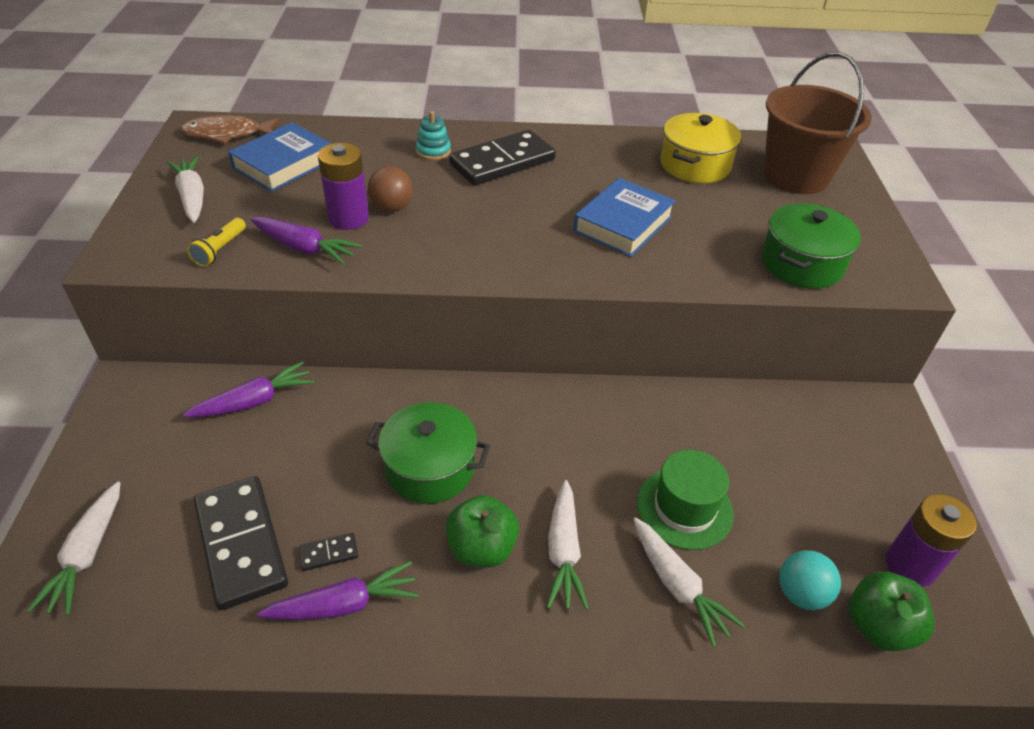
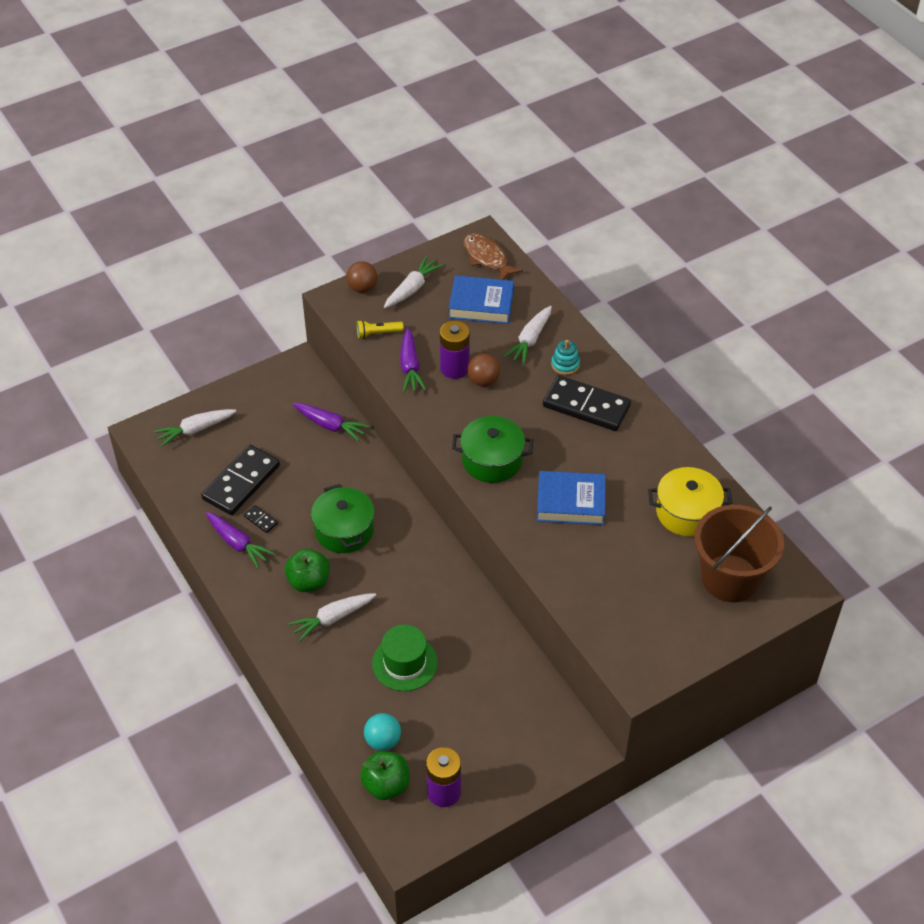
camera: 60 degrees right, 5 degrees up
(133, 231) = (362, 288): none -> brown ball
(677, 586) = (347, 680): white carrot -> white carrot (530, 340)
(801, 264) = (610, 615): green pot -> green pot (492, 460)

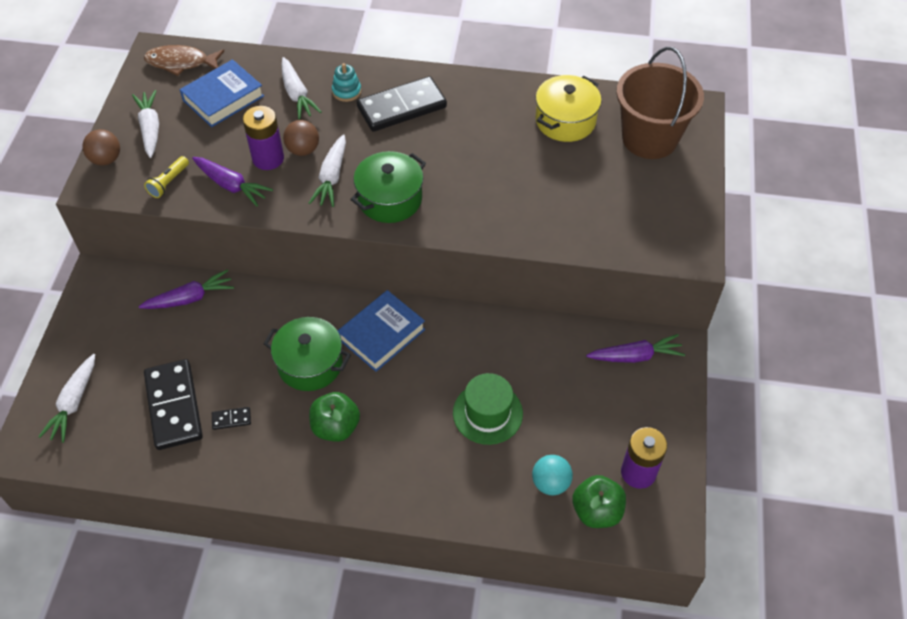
camera: 50 degrees left, 5 degrees up
(238, 544) = (238, 455): purple carrot -> purple carrot (635, 356)
(332, 618) = (392, 435): white carrot -> white carrot (331, 177)
(570, 502) = (484, 179): blue book -> blue book (382, 334)

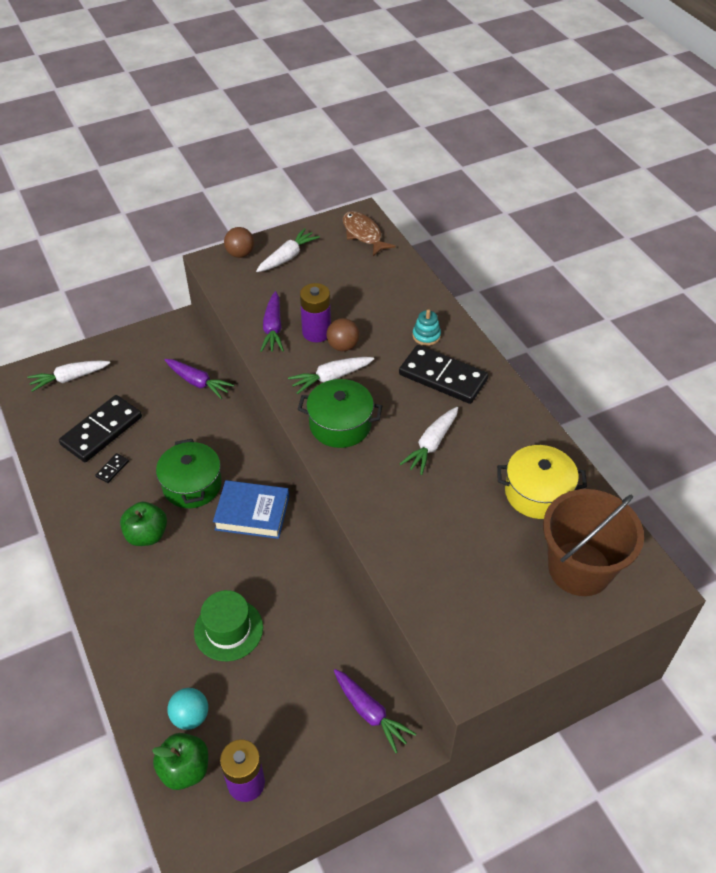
camera: 55 degrees right, 5 degrees down
(169, 182) = (247, 295): yellow flashlight -> none
(223, 98) = (351, 275): blue book -> none
(231, 419) = (112, 469): black domino -> black domino turned 75 degrees clockwise
(297, 94) = (394, 310): white carrot -> white carrot (431, 445)

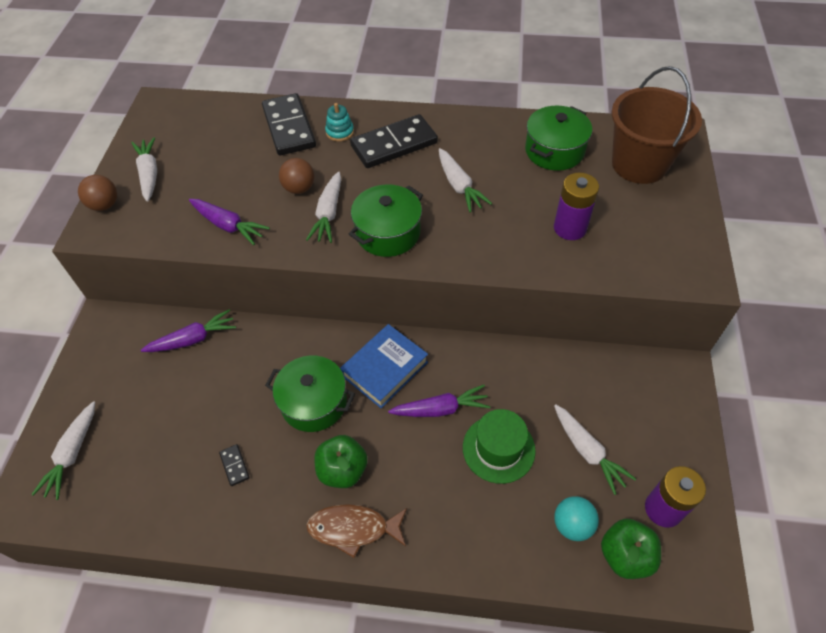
camera: 55 degrees left, 5 degrees up
(102, 431) = (175, 453): black domino -> black domino (289, 127)
(267, 698) = (587, 451): none -> white carrot
(316, 332) = (265, 198): purple battery -> purple battery (570, 228)
(363, 234) = (180, 112): brown fish -> brown fish (353, 528)
(370, 713) = (642, 381): purple carrot -> purple carrot (441, 409)
(537, 493) = (554, 151): yellow pot -> green pot

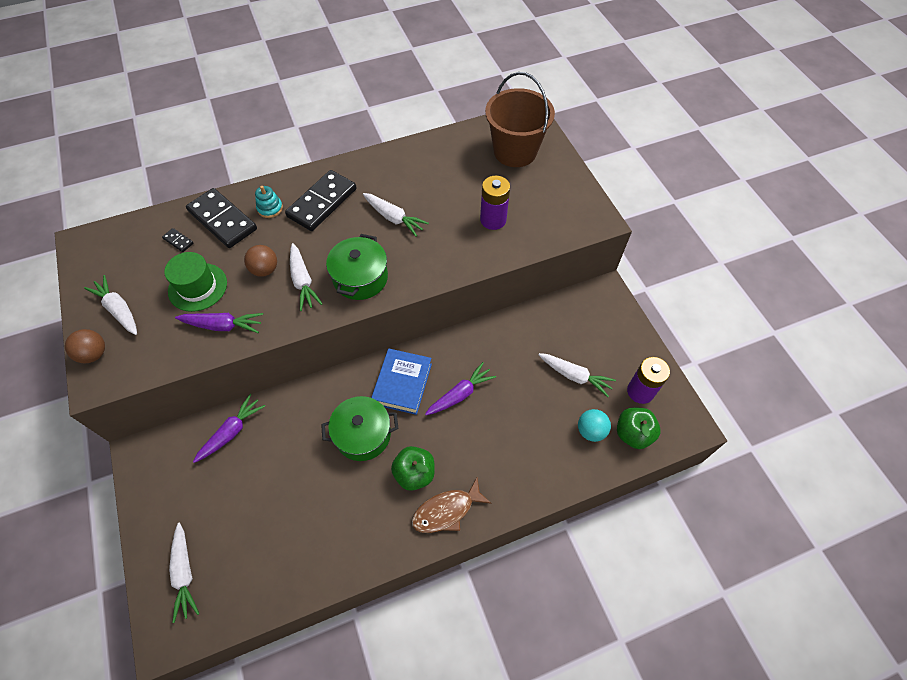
camera: 30 degrees left, 5 degrees up
(234, 466) = (329, 512): black domino -> black domino (178, 241)
(498, 449) = (516, 403): green hat -> green hat (197, 287)
(554, 151) = (449, 163): green pot -> none

